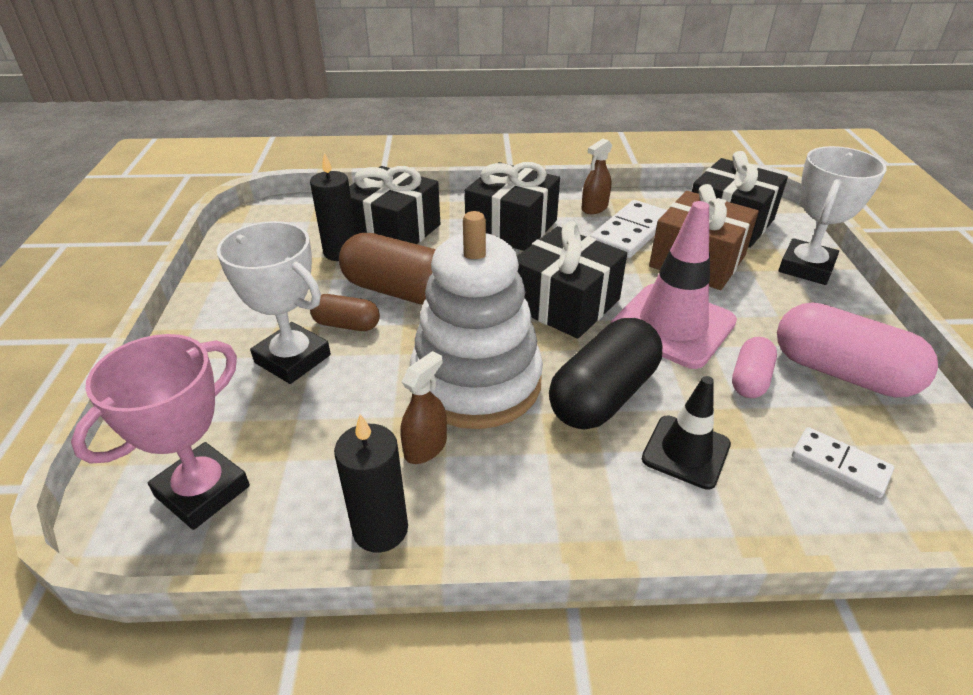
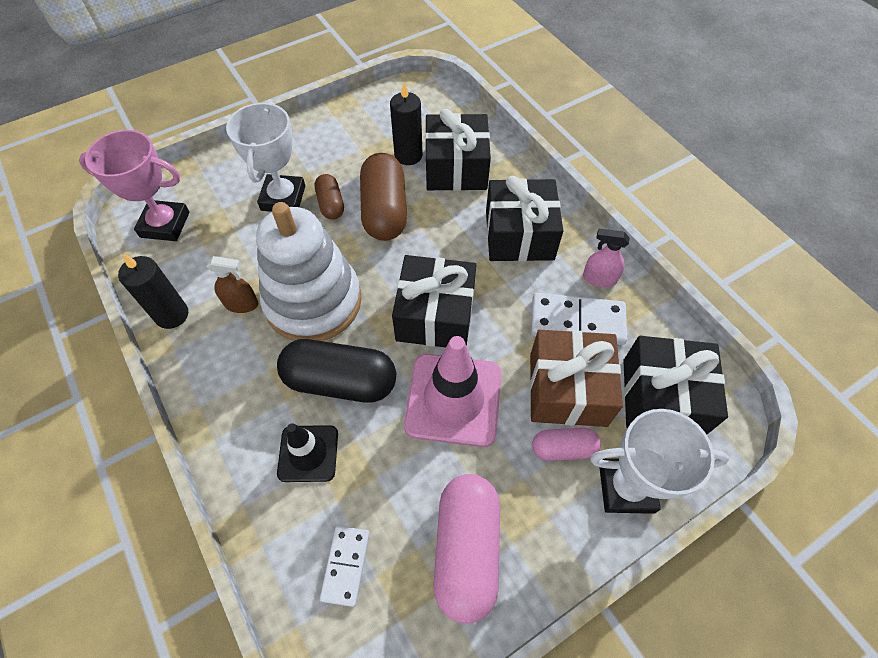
camera: 60 degrees right, 20 degrees up
(594, 208) = (599, 279): brown spray bottle -> pink spray bottle
(750, 379) = (415, 477): pink capsule -> pink capsule (563, 449)

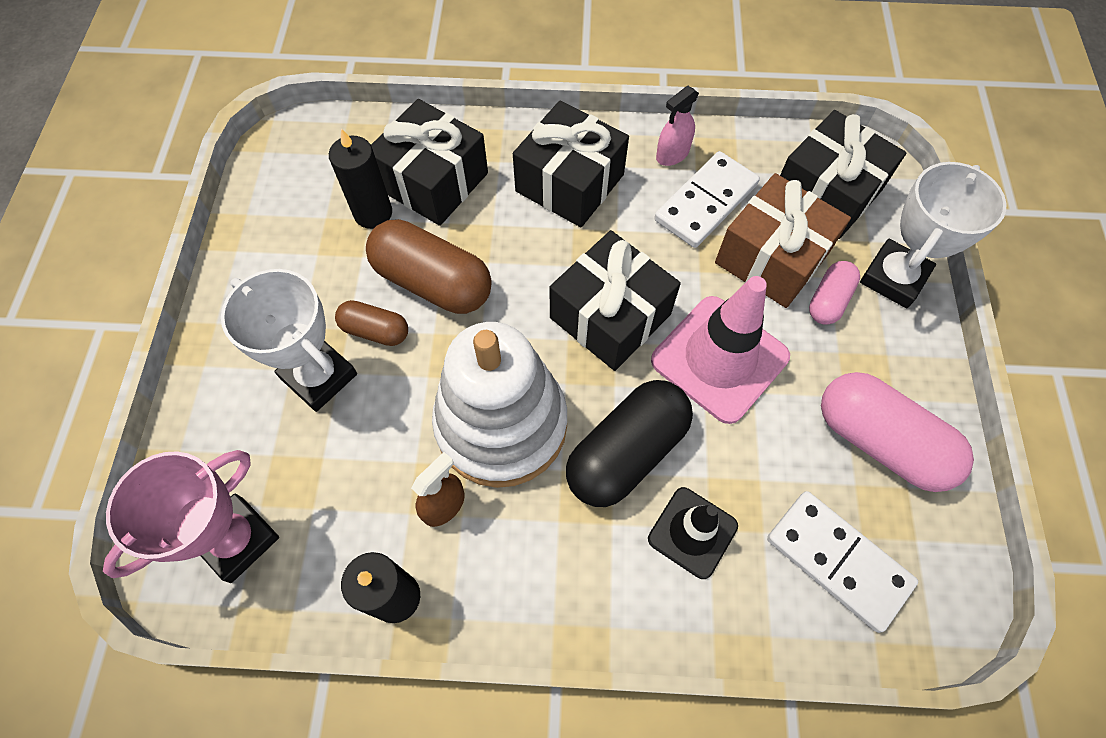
camera: 55 degrees left, 5 degrees up
(345, 565) = (837, 561): white domino -> white domino, size x1.61

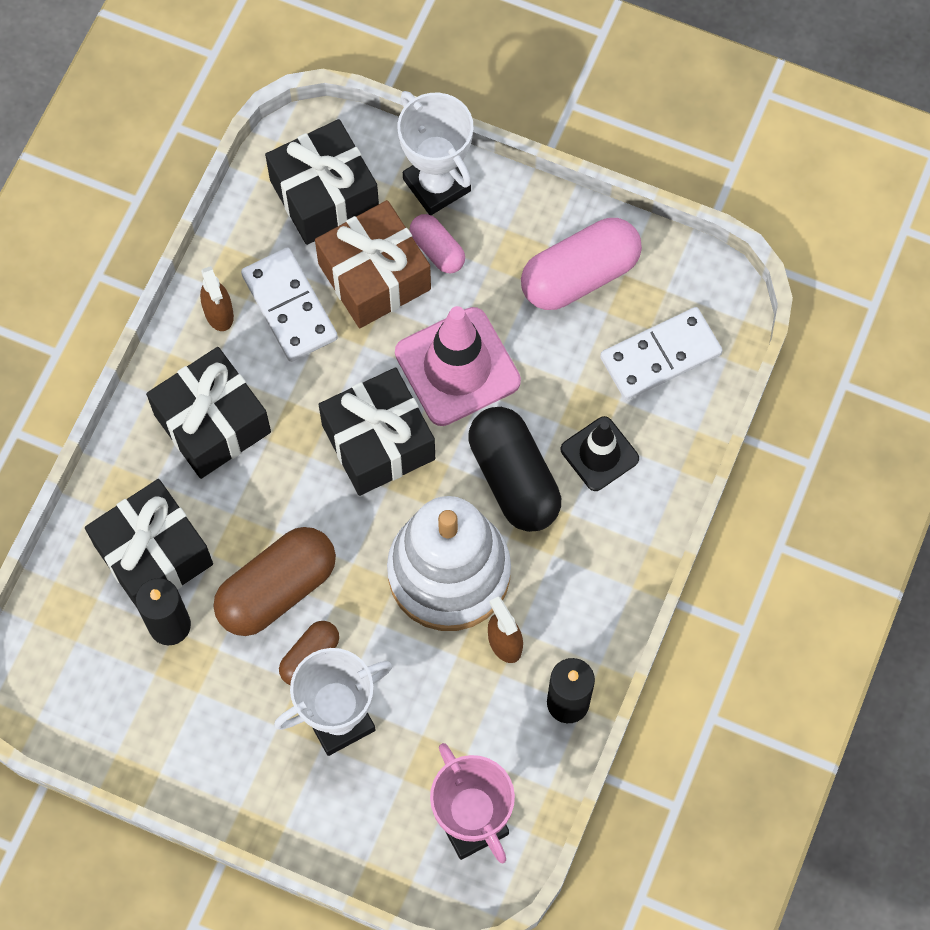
camera: 70 degrees left, 5 degrees up
(672, 154) = (219, 313): pink spray bottle -> brown spray bottle

